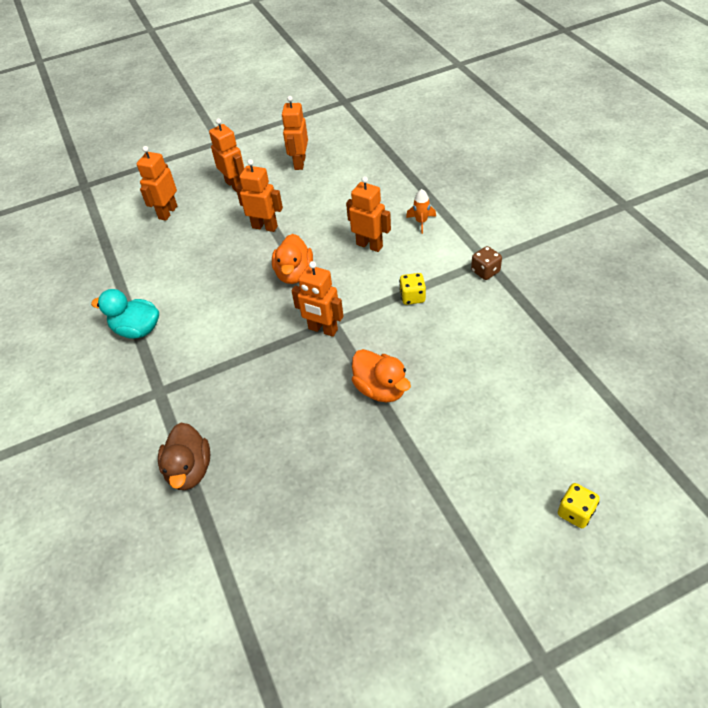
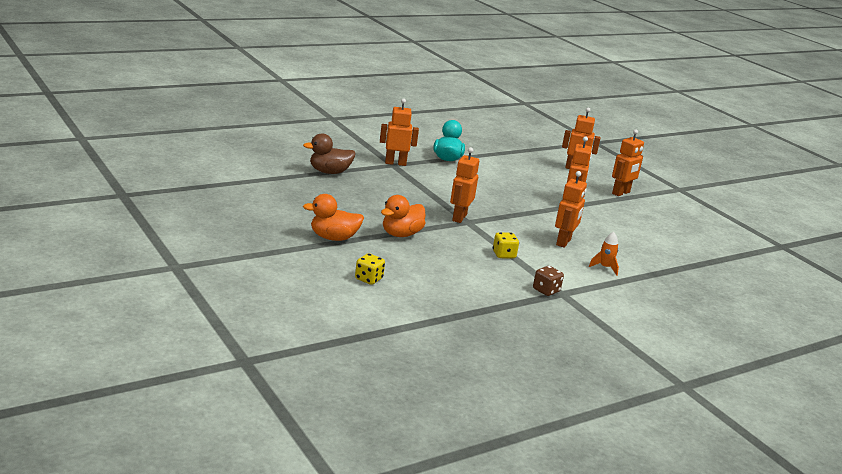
camera: 75 degrees right, 25 degrees down
(294, 274) = (518, 211): orange duck -> orange duck (333, 238)
(299, 163) = (666, 220): orange robot -> orange robot (395, 163)
(575, 512) = (286, 294): yellow dice -> yellow dice (368, 279)

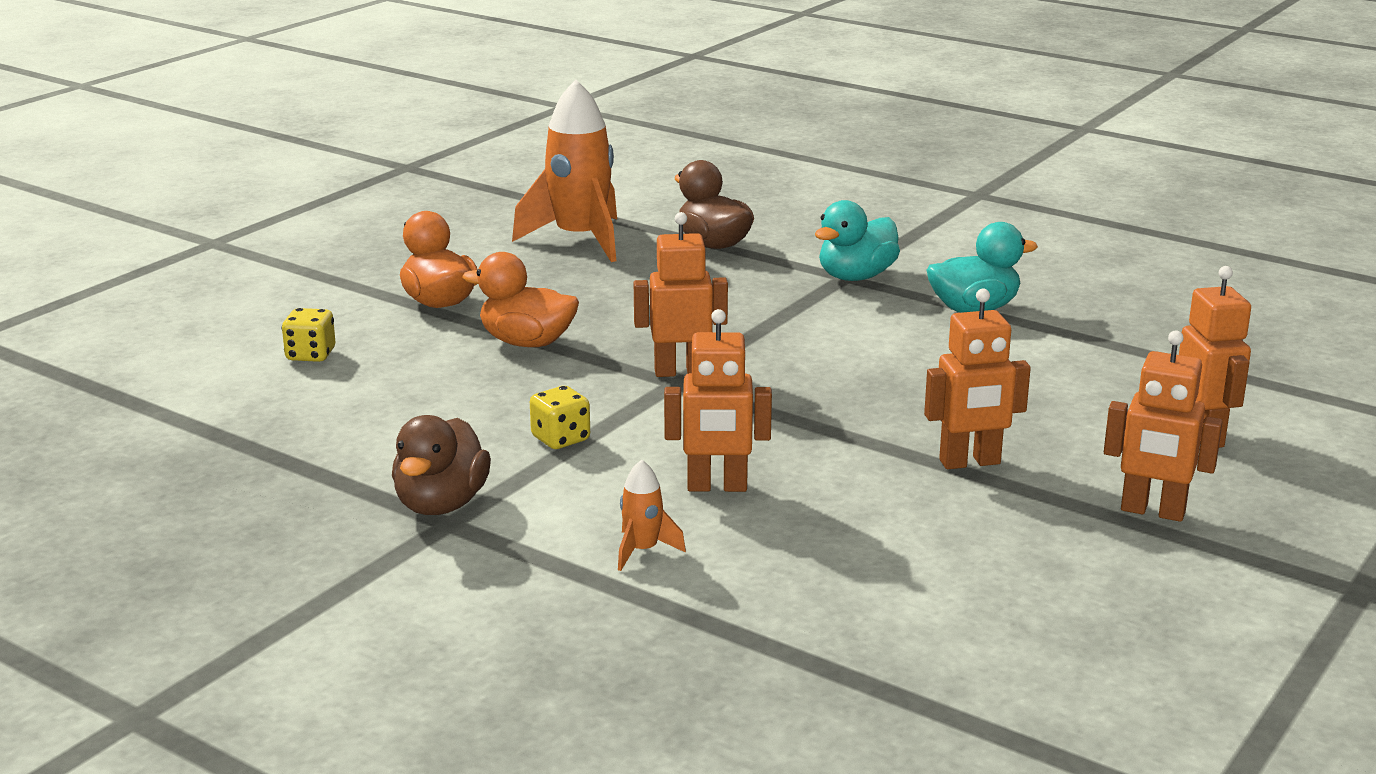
camera: 70 degrees right, 0 degrees up
(290, 191) = (580, 240): none -> orange rocket
(395, 163) = (856, 277): orange robot -> turquoise duck
(546, 290) = (441, 504): brown dice -> brown duck

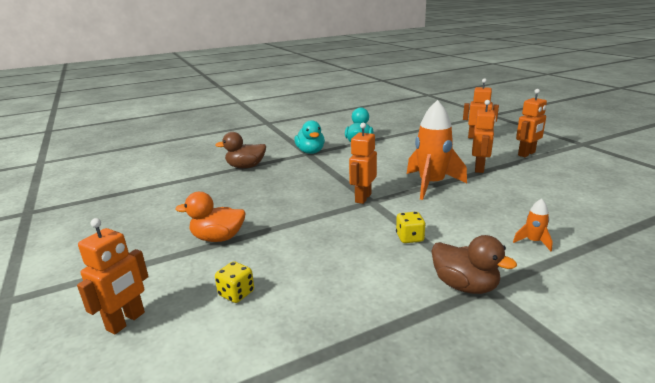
camera: 60 degrees left, 0 degrees up
(527, 342) = (295, 225): orange duck -> none
(580, 240) = (198, 190): orange rocket -> orange rocket (431, 184)
(717, 487) = (478, 213): orange robot -> orange robot (126, 321)

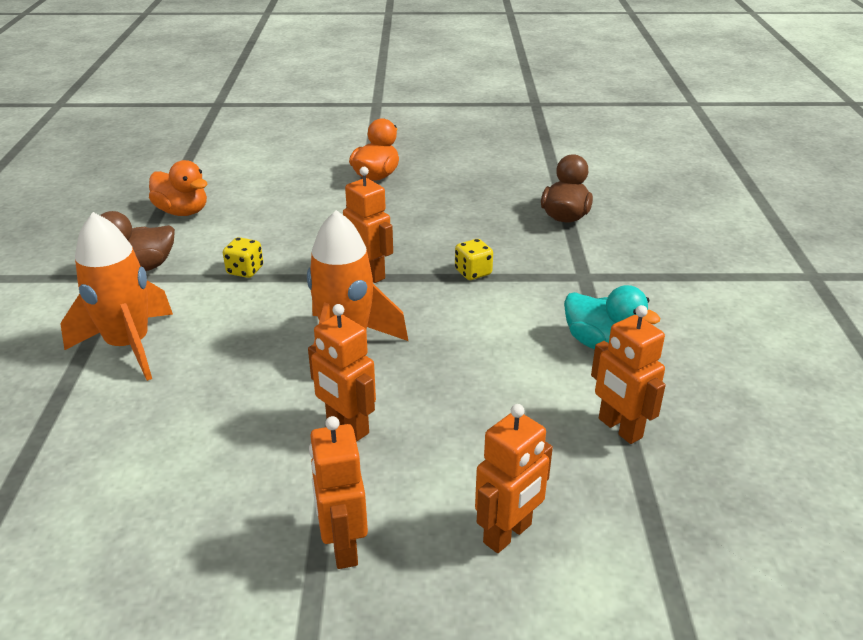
camera: 115 degrees right, 10 degrees up
(126, 321) = (298, 136): orange robot -> orange robot (619, 428)
(236, 293) = (277, 172): yellow dice -> yellow dice (473, 272)
(310, 152) = (589, 280): turquoise duck -> none
(361, 314) = (182, 212): none -> orange duck
(533, 242) = (129, 346): orange rocket -> orange rocket, size x2.27

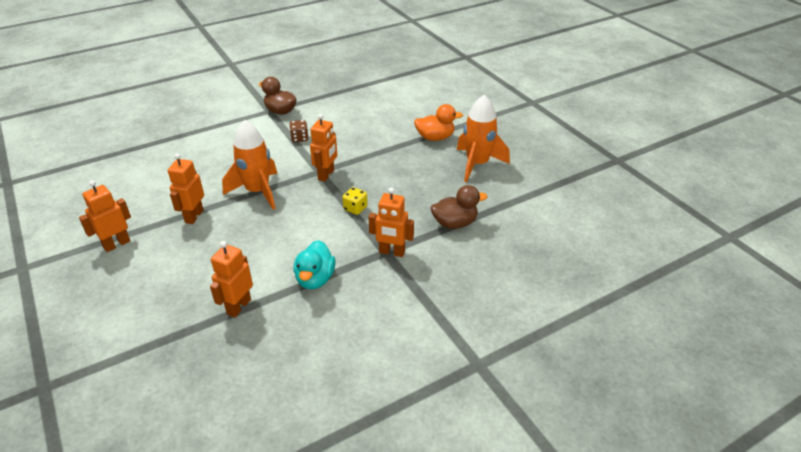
camera: 60 degrees right, 5 degrees up
(129, 346) = (219, 136): orange rocket -> orange rocket (477, 164)
(182, 212) = (339, 99): orange duck -> none
(245, 270) = (299, 138): yellow dice -> brown dice
(508, 534) = (141, 290): orange robot -> orange robot (392, 252)

